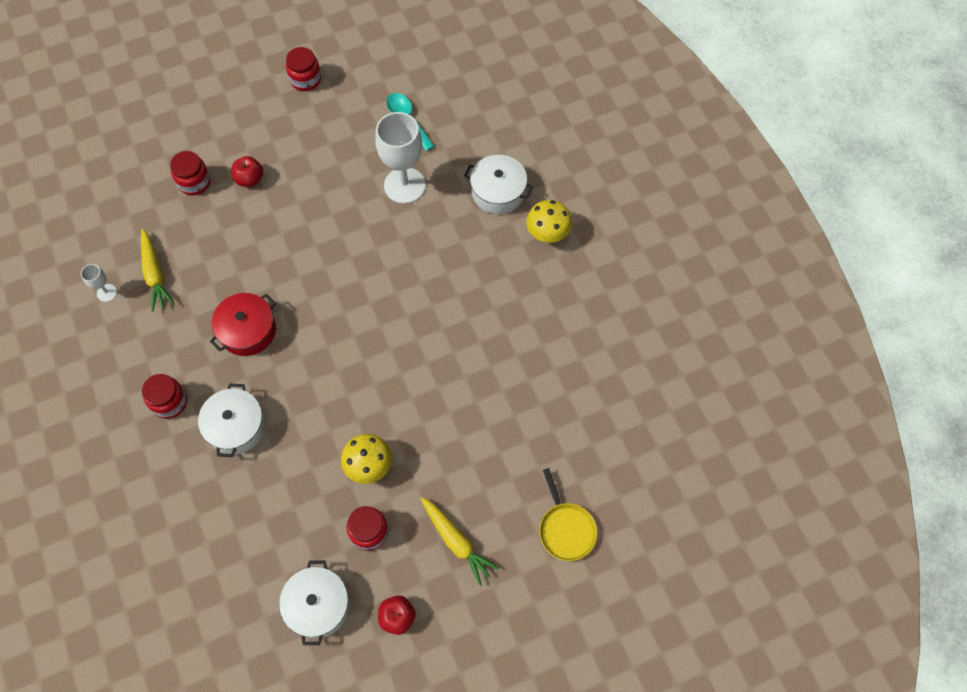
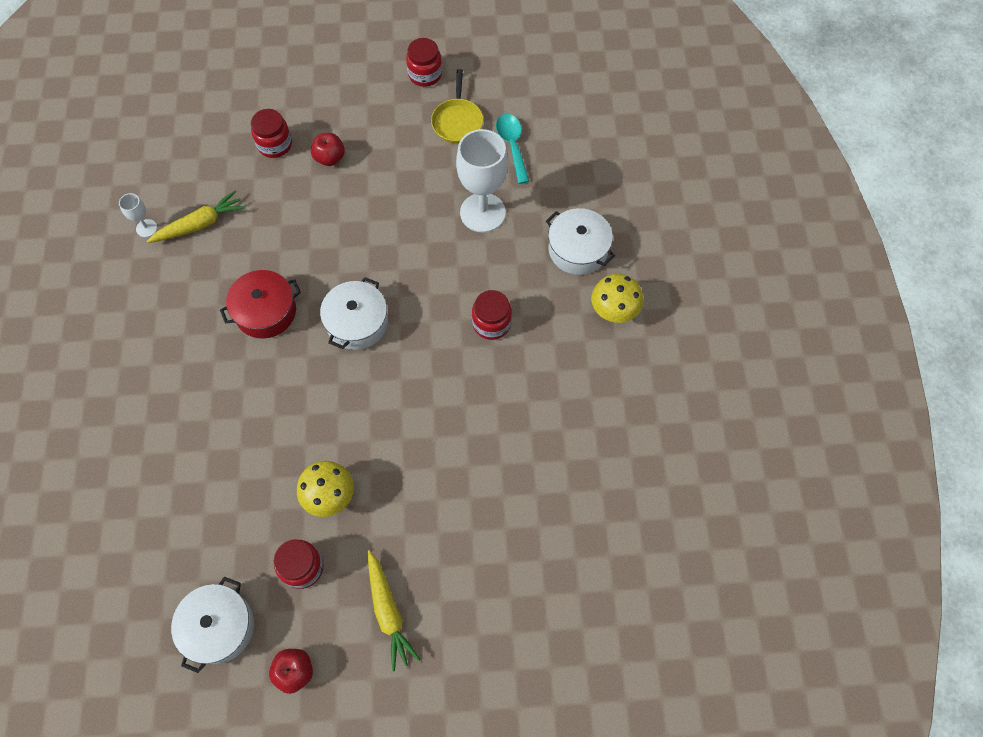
camera: 20 degrees right, 0 degrees up
(155, 274) = (200, 224): yellow carrot -> yellow carrot turned 120 degrees counterclockwise
(169, 402) = (160, 359): red jar -> red jar (491, 323)
(236, 426) = (214, 407): white pot -> white pot (357, 322)
(565, 529) = (510, 642): yellow pan -> yellow pan (457, 121)

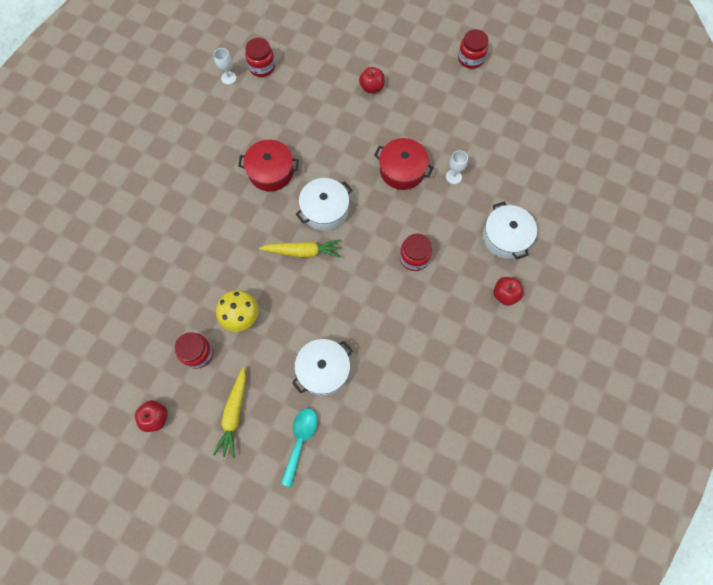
camera: 30 degrees right, 5 degrees up
(200, 224) = (262, 92): yellow carrot -> yellow carrot (303, 251)
(219, 627) = (127, 362): white pot -> white pot (323, 370)
(275, 145) = (341, 61): red jar -> red jar (262, 67)
(420, 233) = (402, 170): none -> red pot
(457, 121) = (474, 103): yellow pan -> none
(482, 212) = (453, 176): white goblet -> white goblet, size x0.45
(512, 145) = (503, 139): turquoise spoon -> turquoise spoon (300, 440)
(613, 311) = (505, 294): yellow mushroom -> red apple

